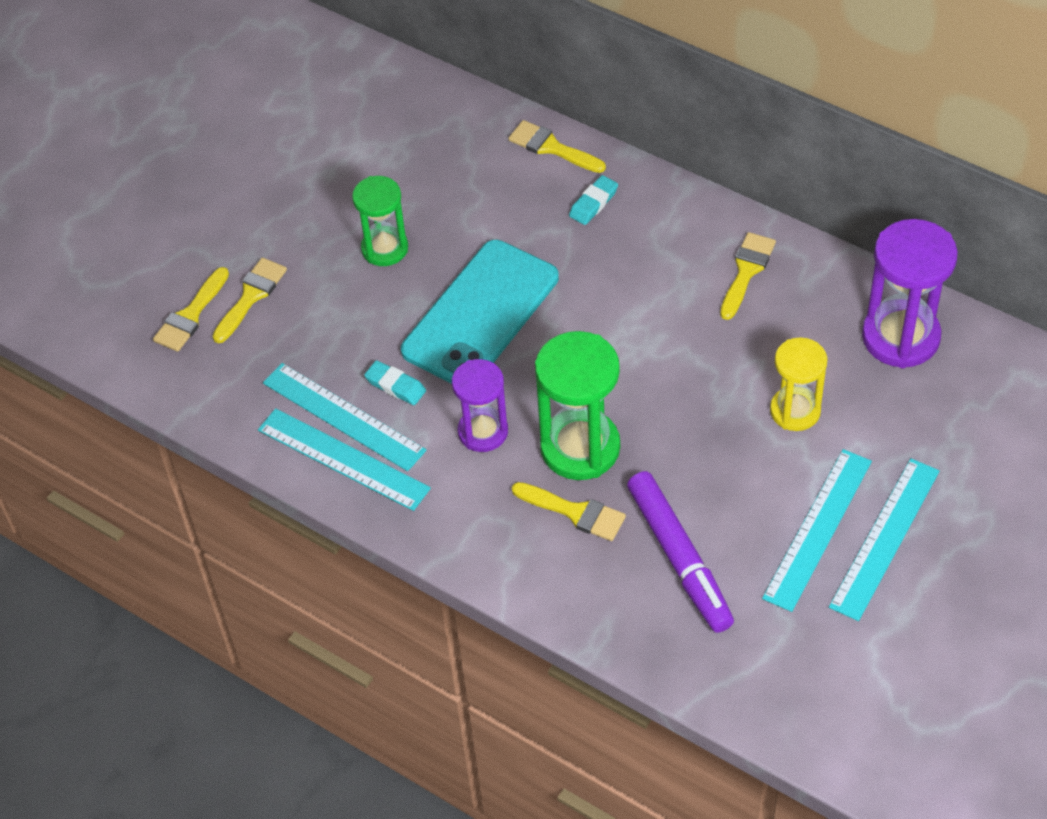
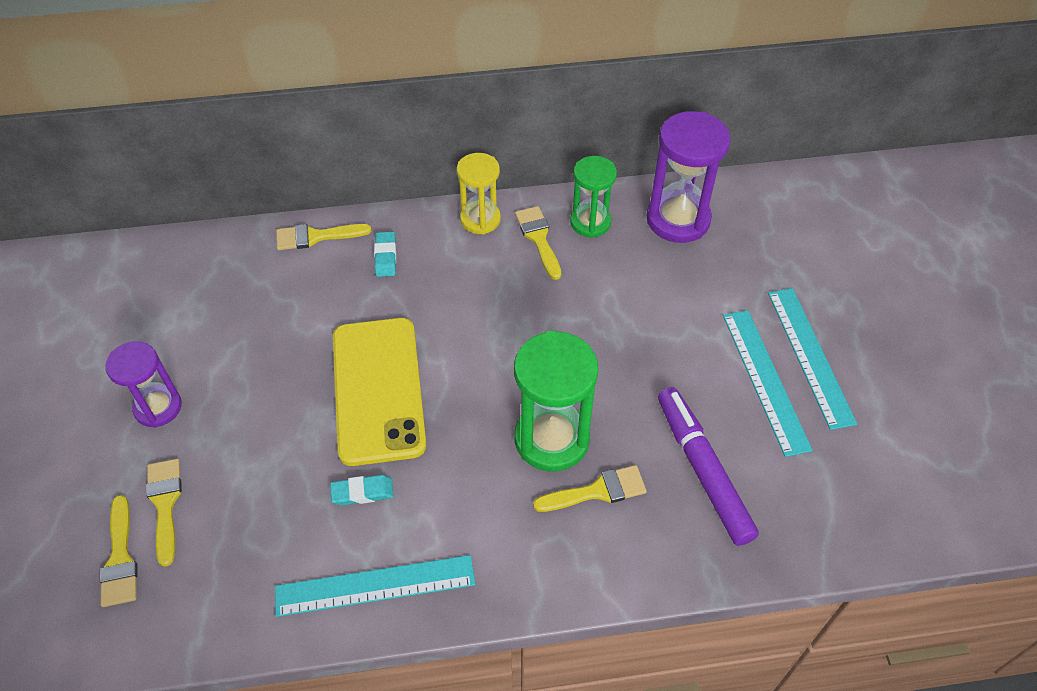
camera: 45 degrees left, 0 degrees up
(343, 416) = (342, 548): turquoise ruler -> none
(385, 248) = (251, 389): green hourglass -> green hourglass (590, 222)
(480, 314) = (378, 390): turquoise phone -> yellow phone
(483, 432) = (467, 479): purple hourglass -> purple hourglass (158, 407)
(679, 558) = (702, 470): purple marker -> purple marker turned 135 degrees counterclockwise
(795, 411) = (666, 310): yellow hourglass -> yellow hourglass (480, 219)

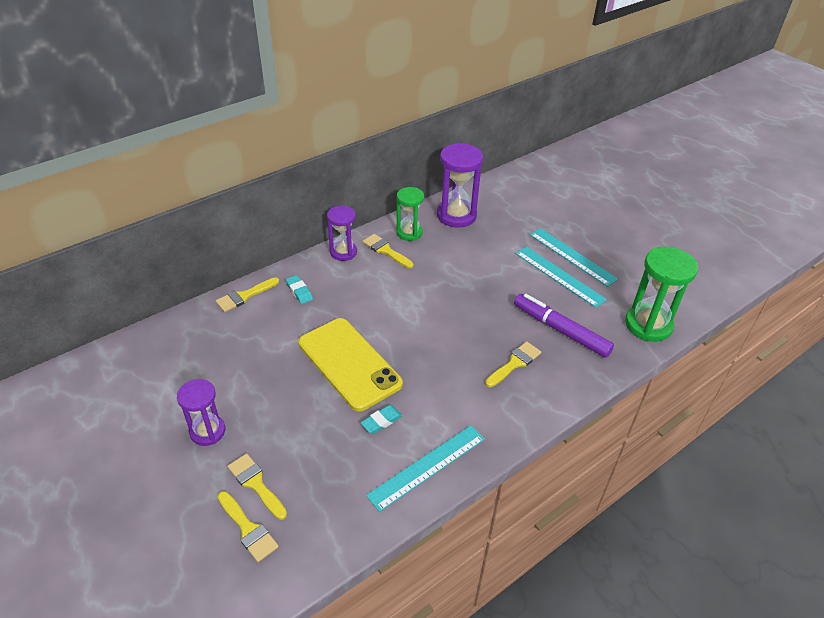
camera: 30 degrees left, 10 degrees down
(480, 219) = (343, 252): yellow hourglass -> purple hourglass
(551, 439) = (470, 348): green hourglass -> green hourglass (648, 325)

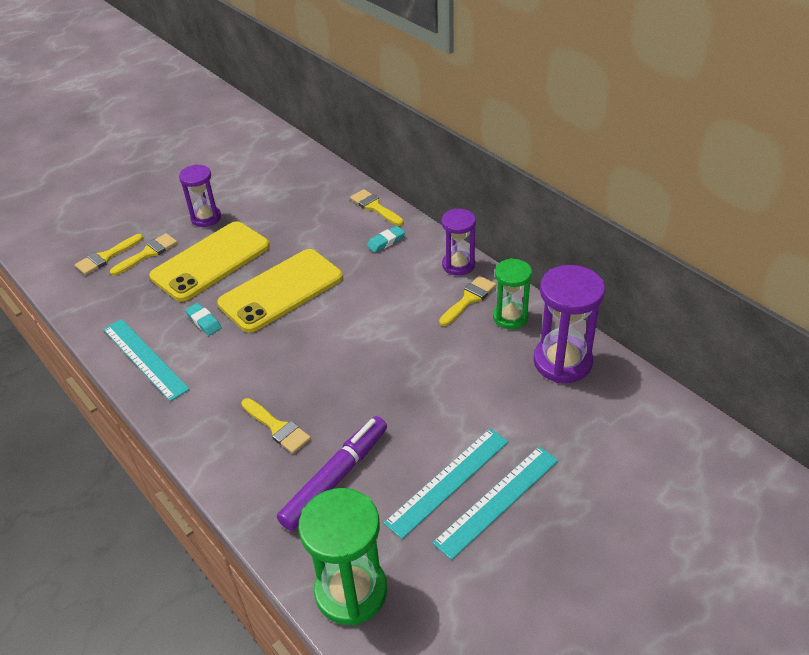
camera: 90 degrees right, 0 degrees up
(288, 422) = (211, 261): none -> yellow phone

